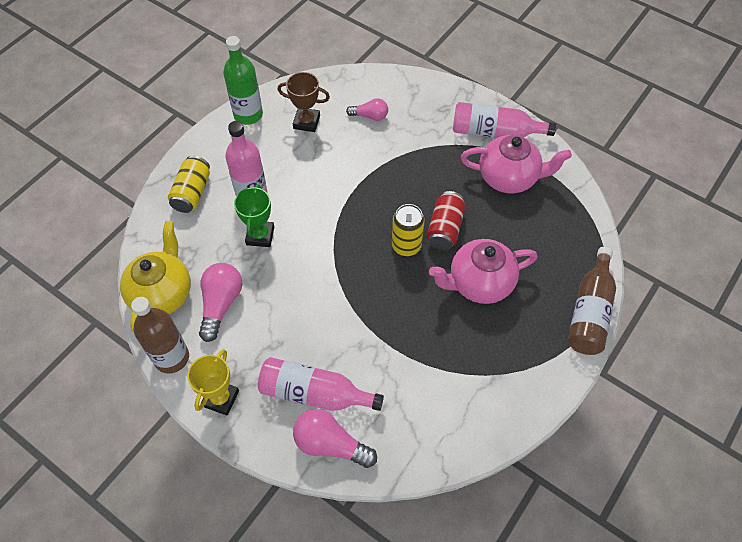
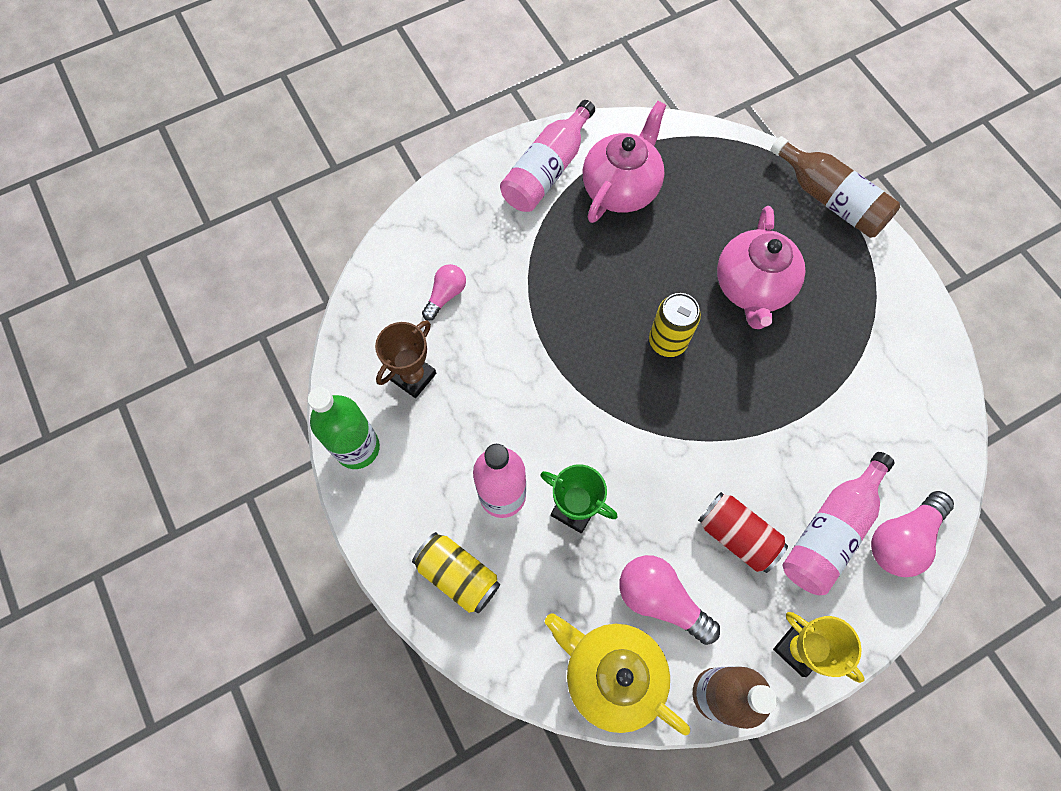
camera: 65 degrees left, 10 degrees up
(445, 229) = (662, 288): red can -> red can (737, 536)

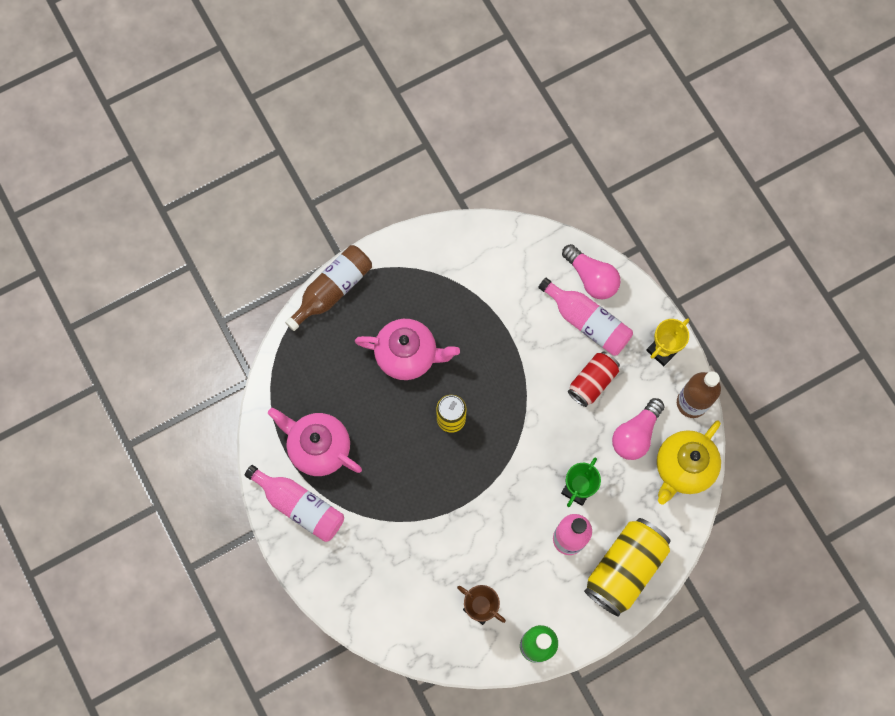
camera: 90 degrees left, 5 degrees up
(446, 295) = (412, 585): pink light bulb -> none
(458, 575) = (624, 568): yellow can -> yellow can, size x1.64

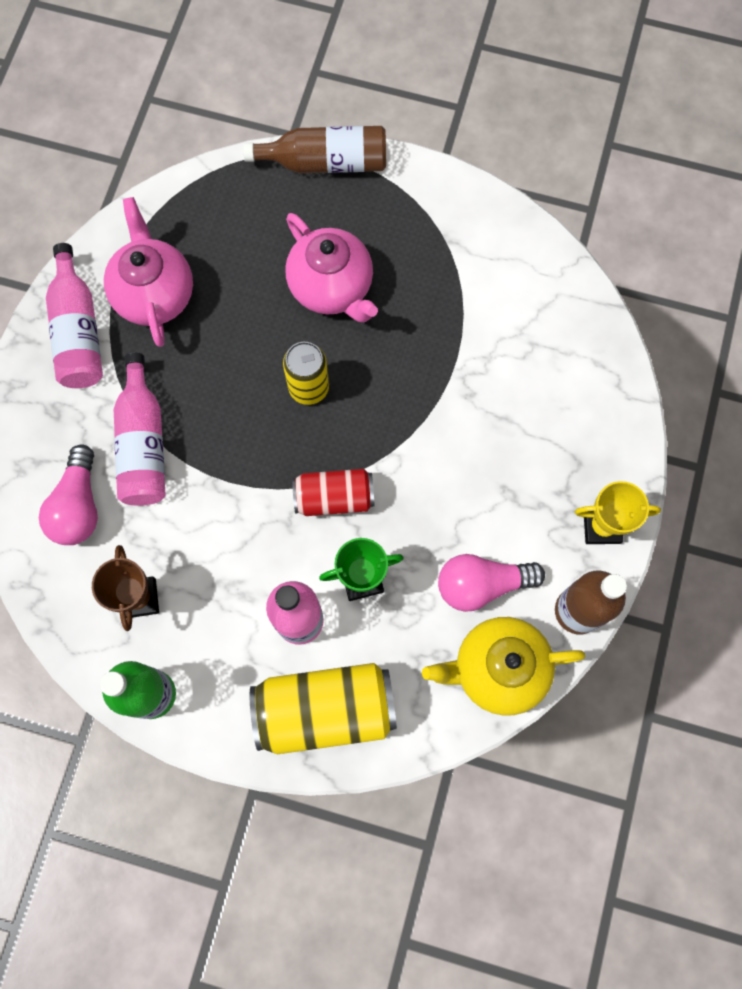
camera: 45 degrees right, 0 degrees up
(587, 322) = (549, 423): pink bottle -> pink bottle (143, 444)
(591, 278) = (600, 384): pink light bulb -> pink light bulb (78, 506)
(592, 382) = (491, 487): red can -> red can (334, 497)

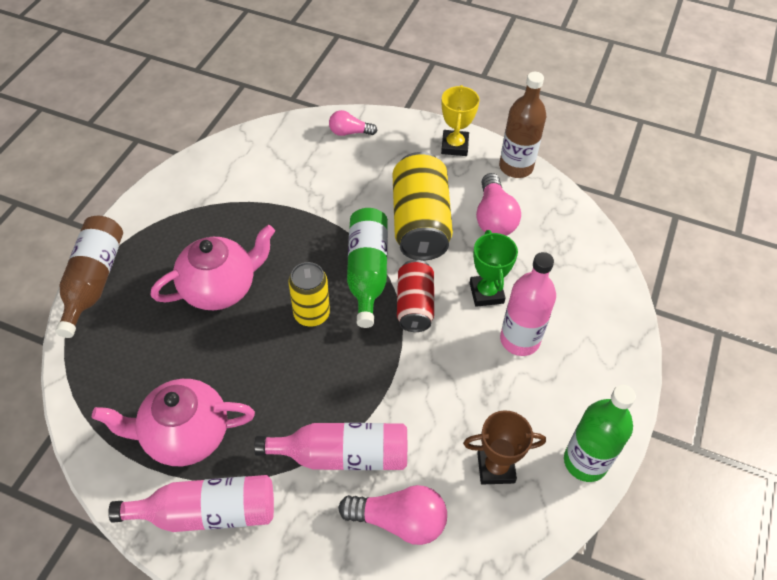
camera: 85 degrees left, 20 degrees down
(325, 710) = (593, 328): yellow can -> yellow can (420, 222)
(374, 439) = (367, 272): none -> green bottle
(498, 669) = (558, 216): yellow teapot -> none
(600, 389) = (349, 132): none -> pink light bulb

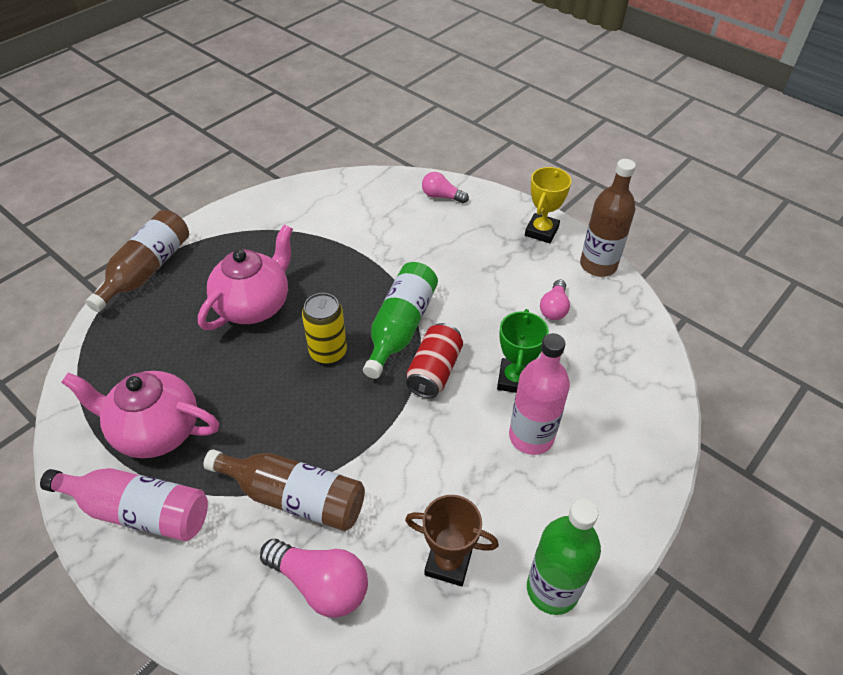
camera: 20 degrees right, 5 degrees down
(220, 288) = (254, 305): pink teapot -> pink teapot turned 45 degrees counterclockwise
(342, 455) = (294, 497): pink bottle -> brown bottle
(420, 222) = (474, 294): yellow can -> none
(494, 218) = (554, 308): pink light bulb -> pink light bulb, size x0.62

